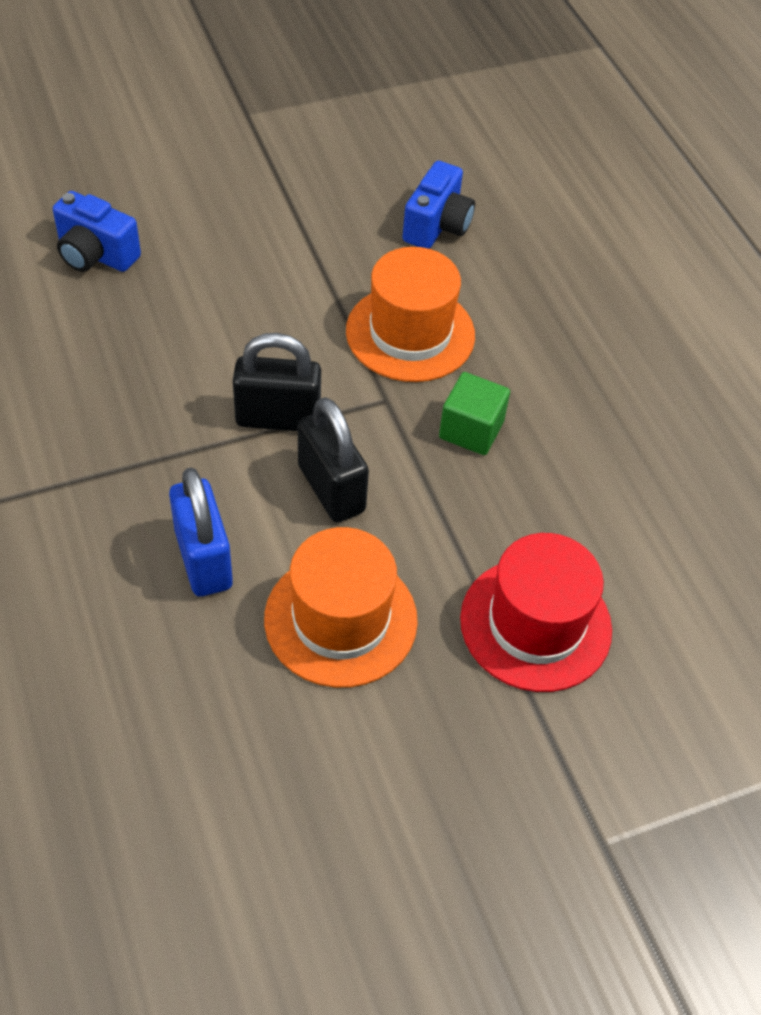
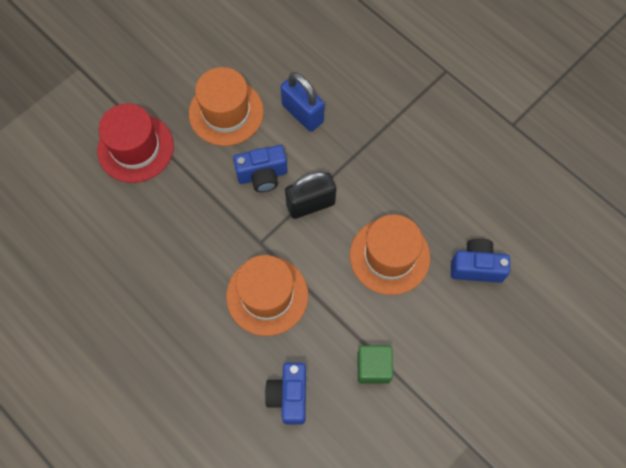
camera: 160 degrees right, 15 degrees up
(205, 311) = (389, 256): none -> orange hat
(331, 489) = (262, 175): black padlock -> blue camera
(471, 430) = (206, 243): green cube -> green cube (373, 367)

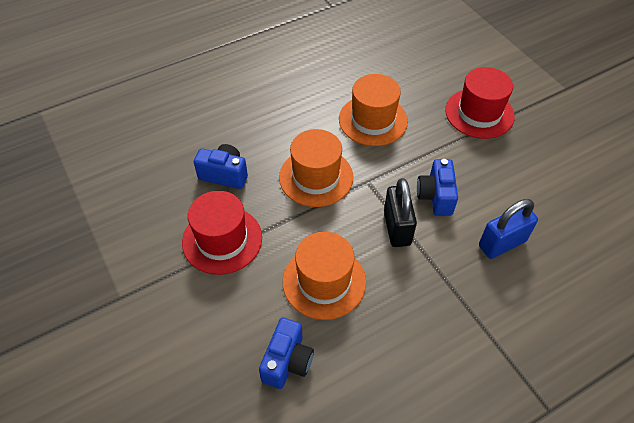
camera: 105 degrees right, 15 degrees down
(226, 112) = (509, 181): orange hat -> orange hat (373, 120)
(373, 367) = (222, 240): green cube -> red hat

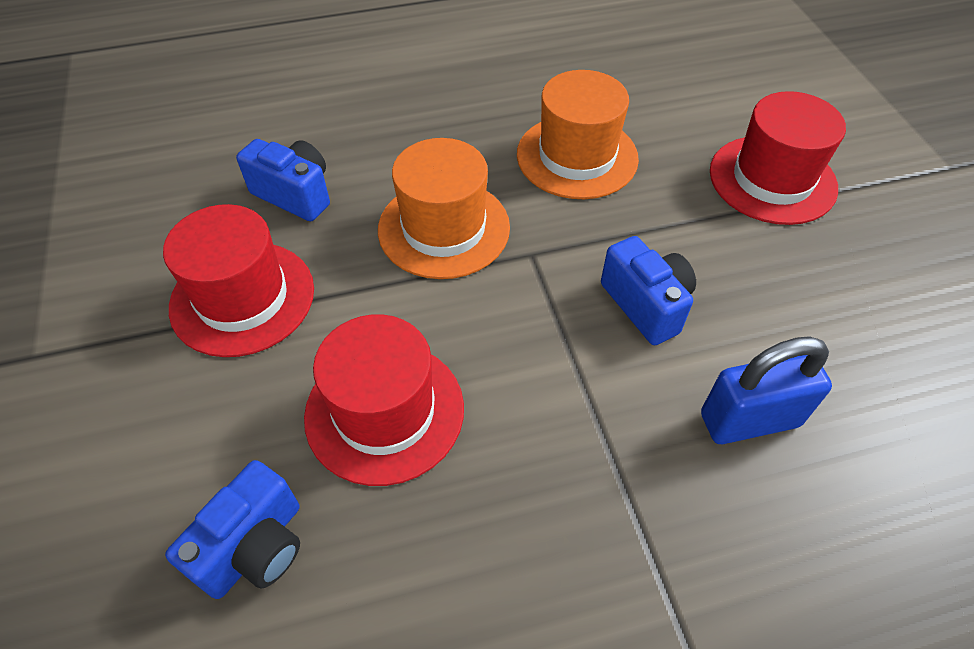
camera: 15 degrees right, 0 degrees up
(324, 281) = (384, 411): orange hat -> red hat
(397, 228) = (554, 345): black padlock -> none
(435, 196) = (646, 305): blue camera -> blue camera turned 135 degrees clockwise

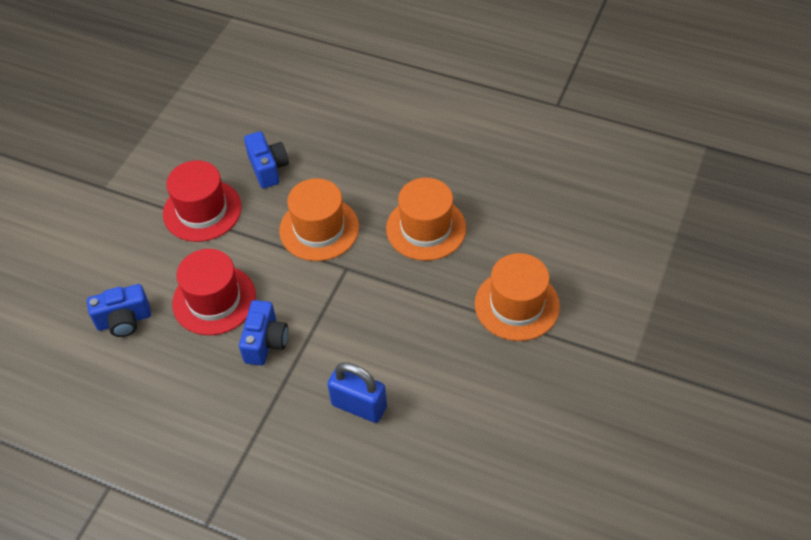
camera: 40 degrees right, 0 degrees up
(646, 305) = (372, 326): blue camera -> blue camera (265, 342)
(772, 179) = (517, 305): red hat -> orange hat

